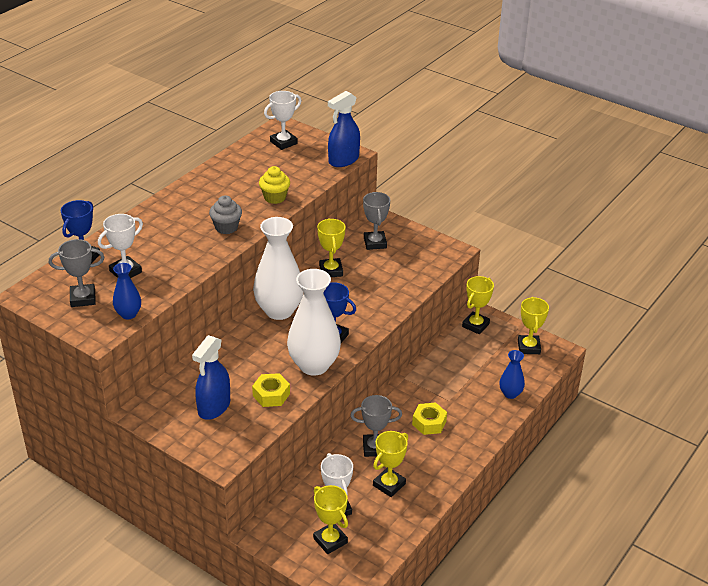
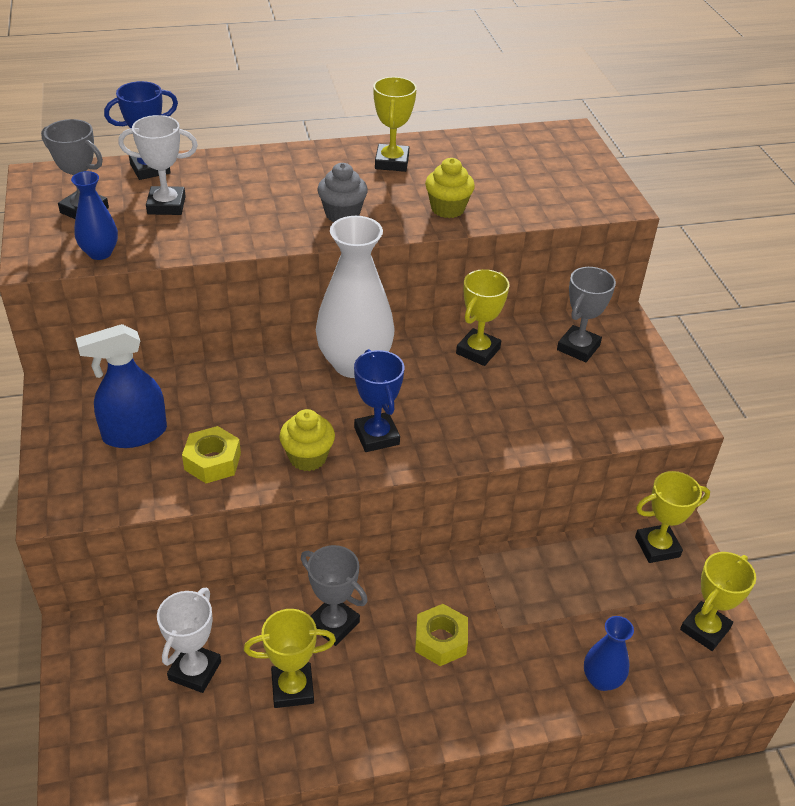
camera: 40 degrees right, 5 degrees up
(283, 142) = (546, 151): white trophy -> none
(314, 365) = (308, 457): white vase -> yellow cupcake
(330, 540) = (138, 708): yellow trophy -> yellow trophy (392, 162)
(343, 160) = (597, 206): blue spray bottle -> none

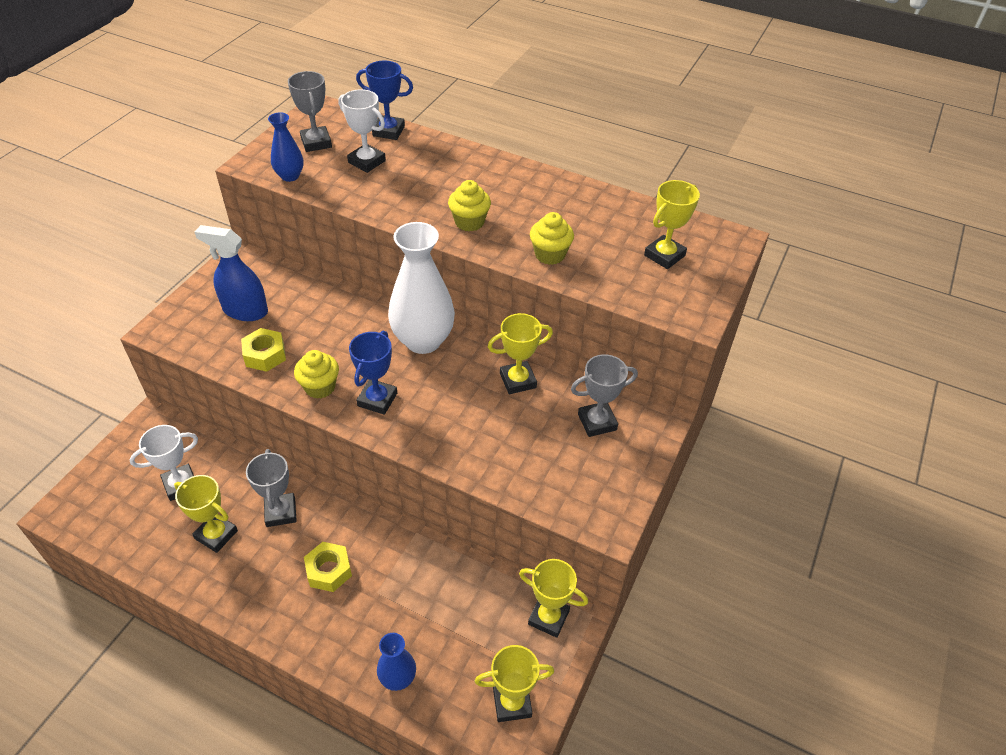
camera: 40 degrees right, 5 degrees up
(342, 214) = (469, 222): grey cupcake -> yellow cupcake
(392, 162) = (555, 199): yellow trophy -> yellow trophy (664, 255)

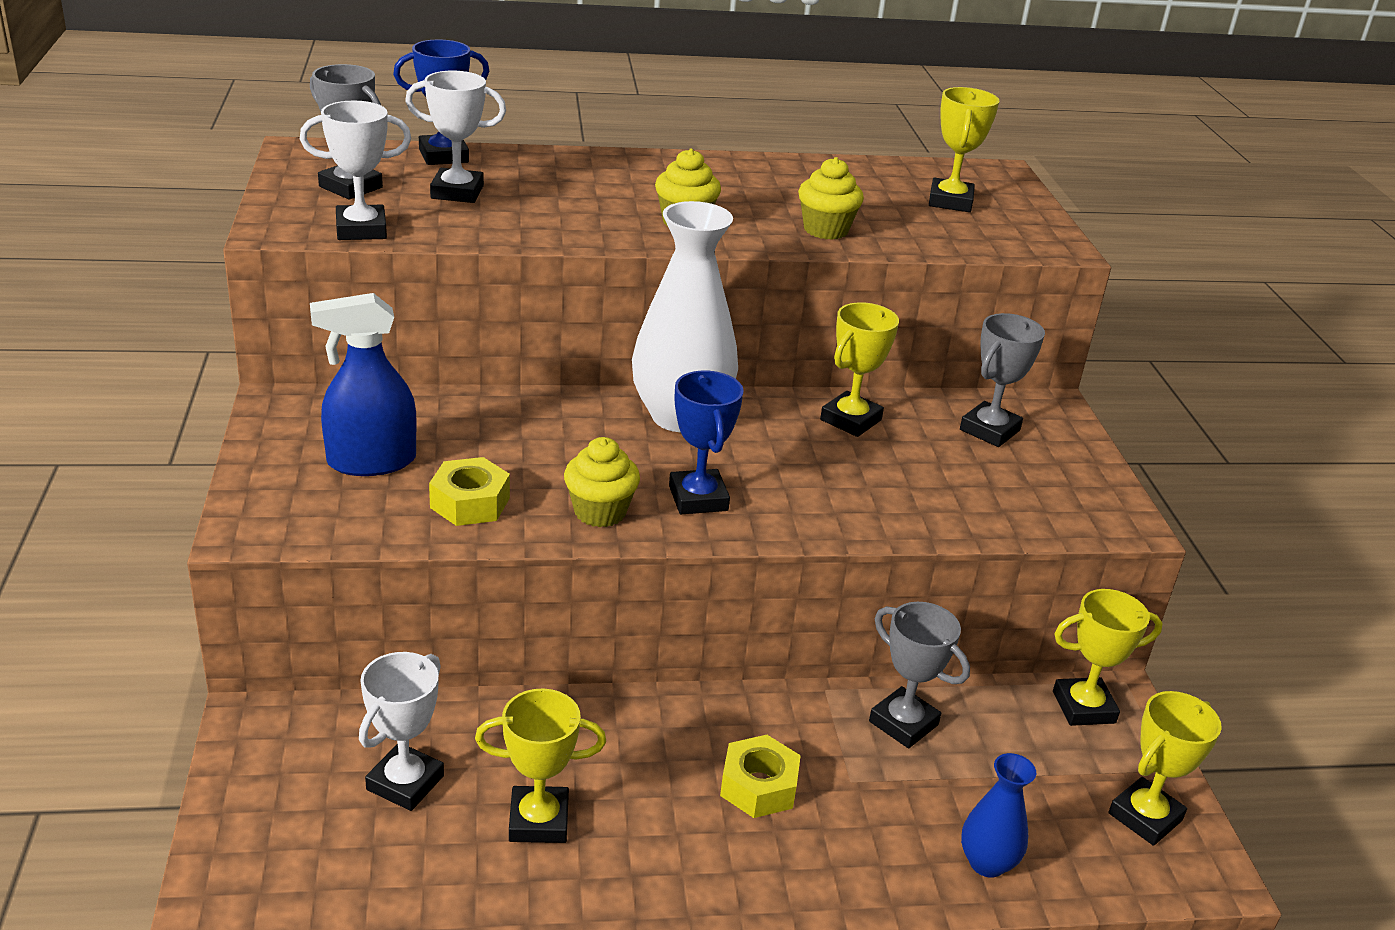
camera: 35 degrees left, 15 degrees down
(281, 512) = (609, 748): grey trophy -> grey trophy (903, 723)
(290, 176) = (361, 229): blue vase -> white trophy

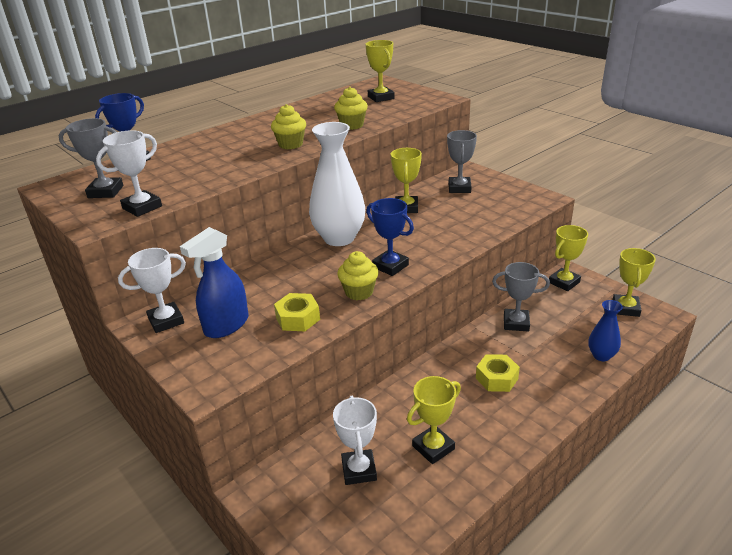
camera: 30 degrees left, 0 degrees up
(457, 192) = (165, 173): white trophy -> white trophy (166, 321)

